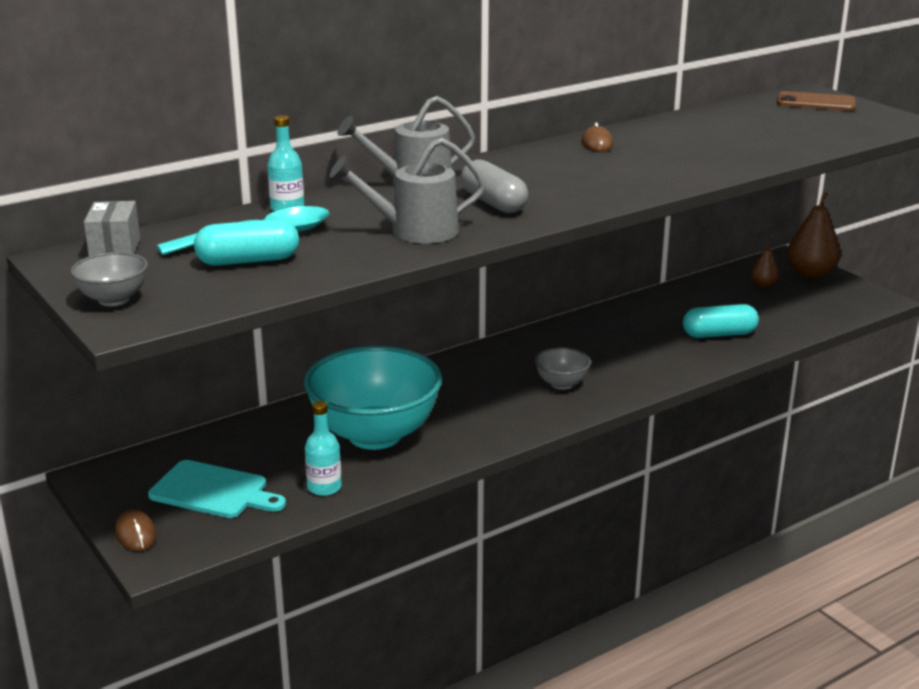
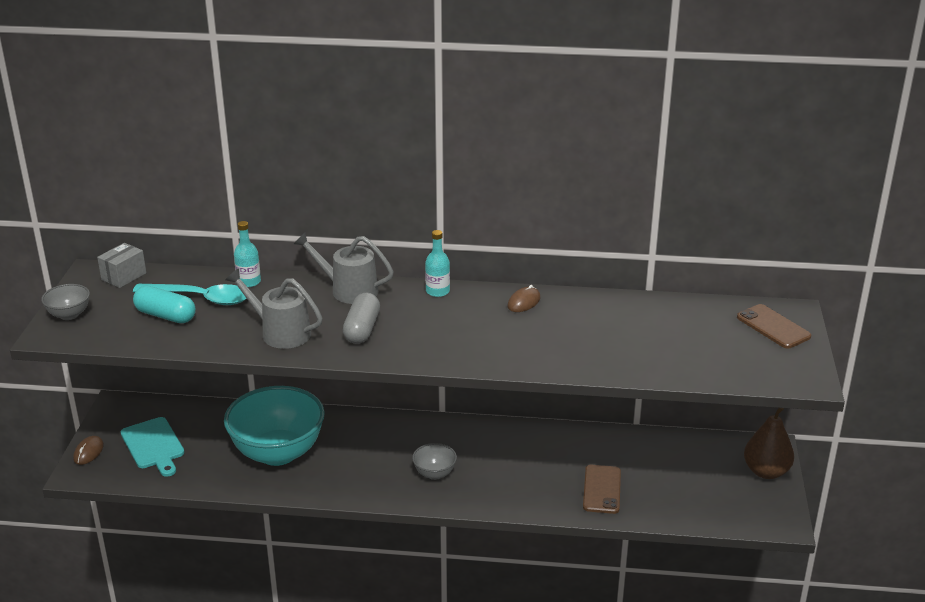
camera: 40 degrees right, 5 degrees up
(324, 487) = (205, 474): turquoise bottle -> turquoise bottle (437, 291)
(719, 334) = (602, 489): turquoise capsule -> brown phone
(763, 285) = (708, 463): brown pear -> none

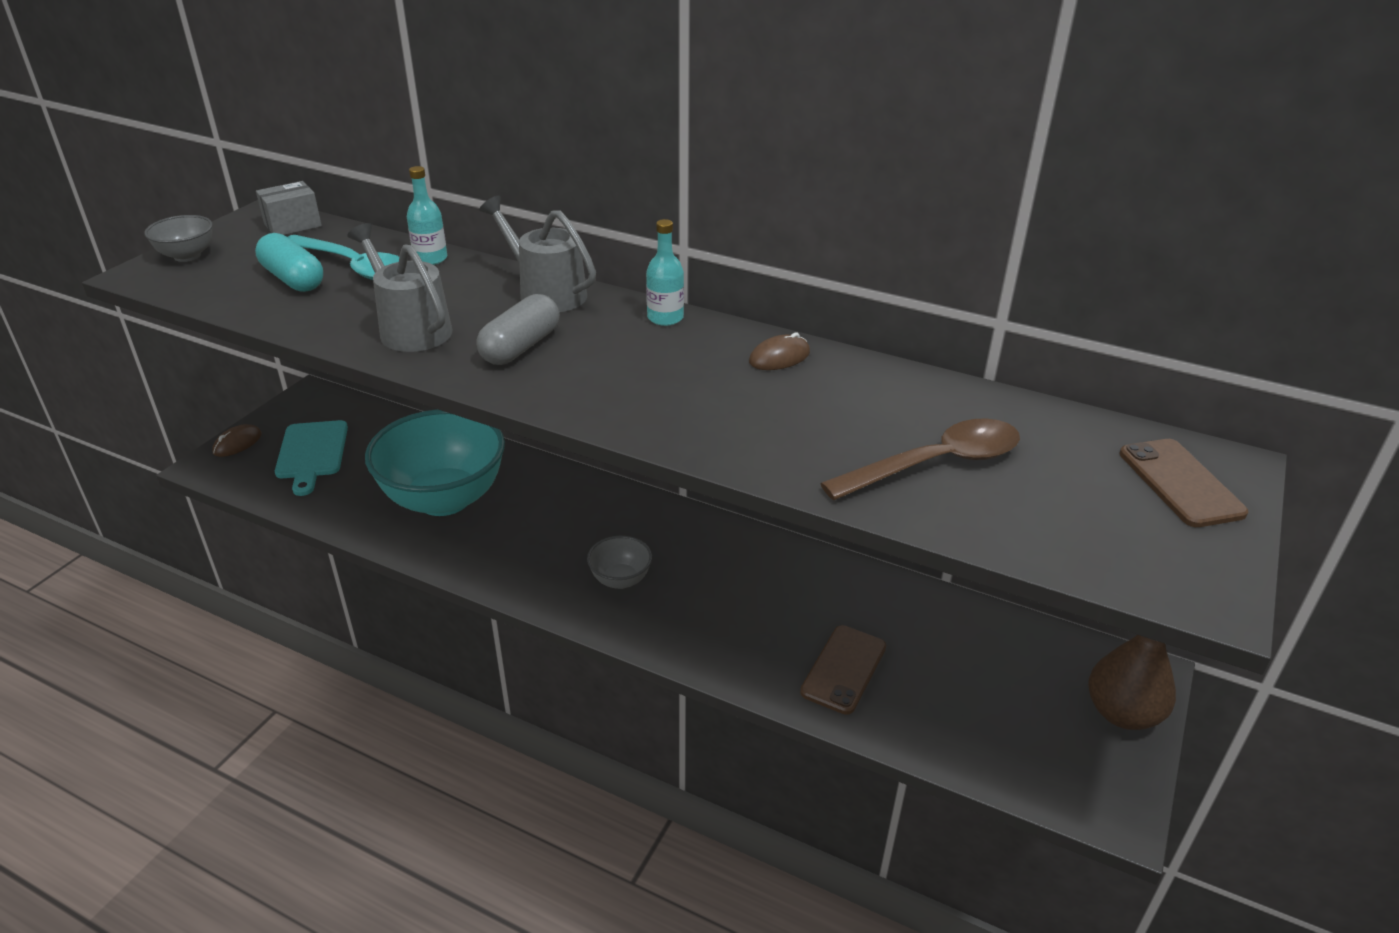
camera: 20 degrees right, 5 degrees up
(646, 345) = (935, 464): none -> brown spoon

